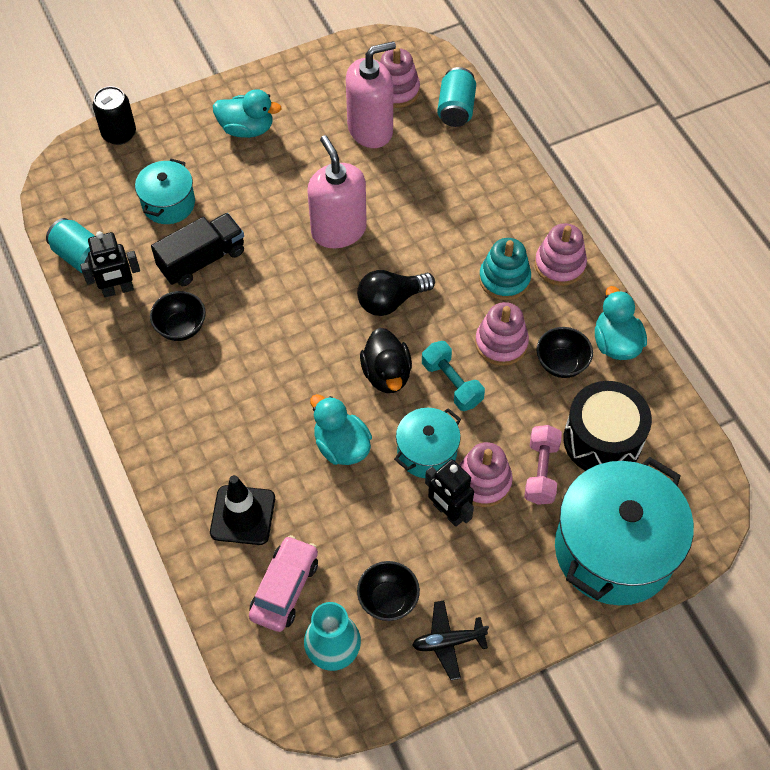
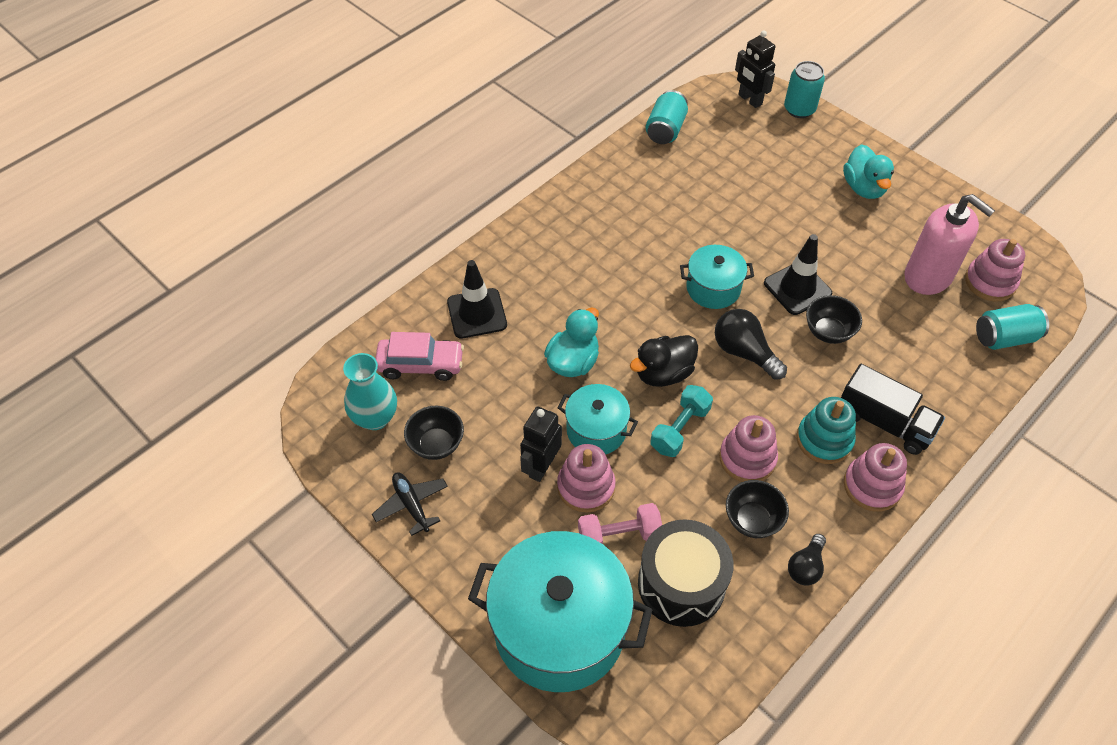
camera: 70 degrees right, 5 degrees down
(118, 290) = (647, 162): black robot -> black robot (749, 100)
(119, 134) = (799, 109): black can -> turquoise can
(168, 203) = (750, 164): turquoise pot -> turquoise pot (713, 288)
(181, 327) = (633, 213): black bowl -> black bowl (828, 332)
(202, 260) = (707, 204): black truck -> black truck (884, 422)
(338, 230) = (797, 288): pink soap dispenser -> black traffic cone
(615, 343) = (805, 567): turquoise duck -> black light bulb

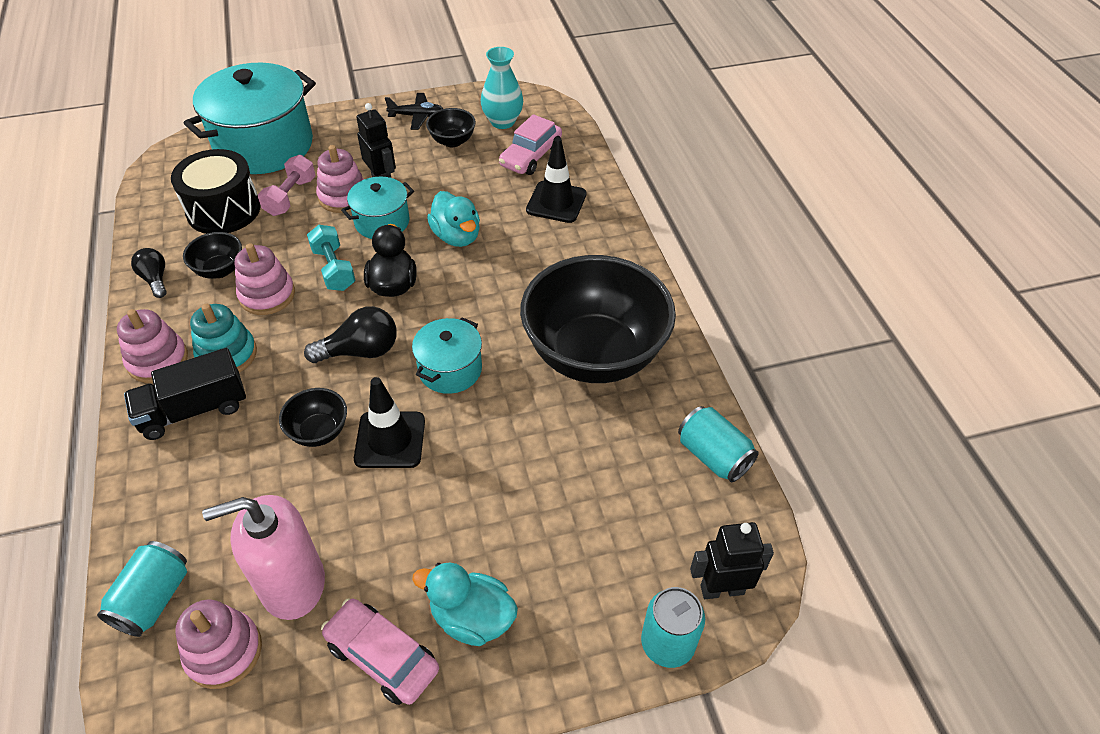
camera: 120 degrees right, 5 degrees down
(631, 216) = (594, 354): none -> black bowl
(920, 213) = (382, 657): none -> pink car

